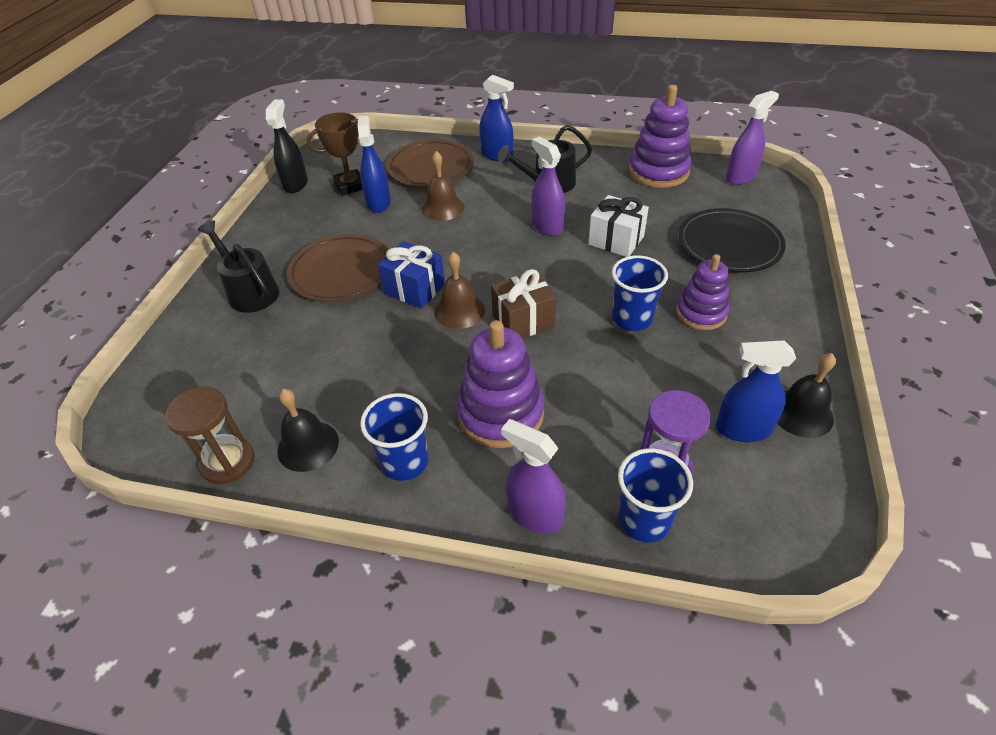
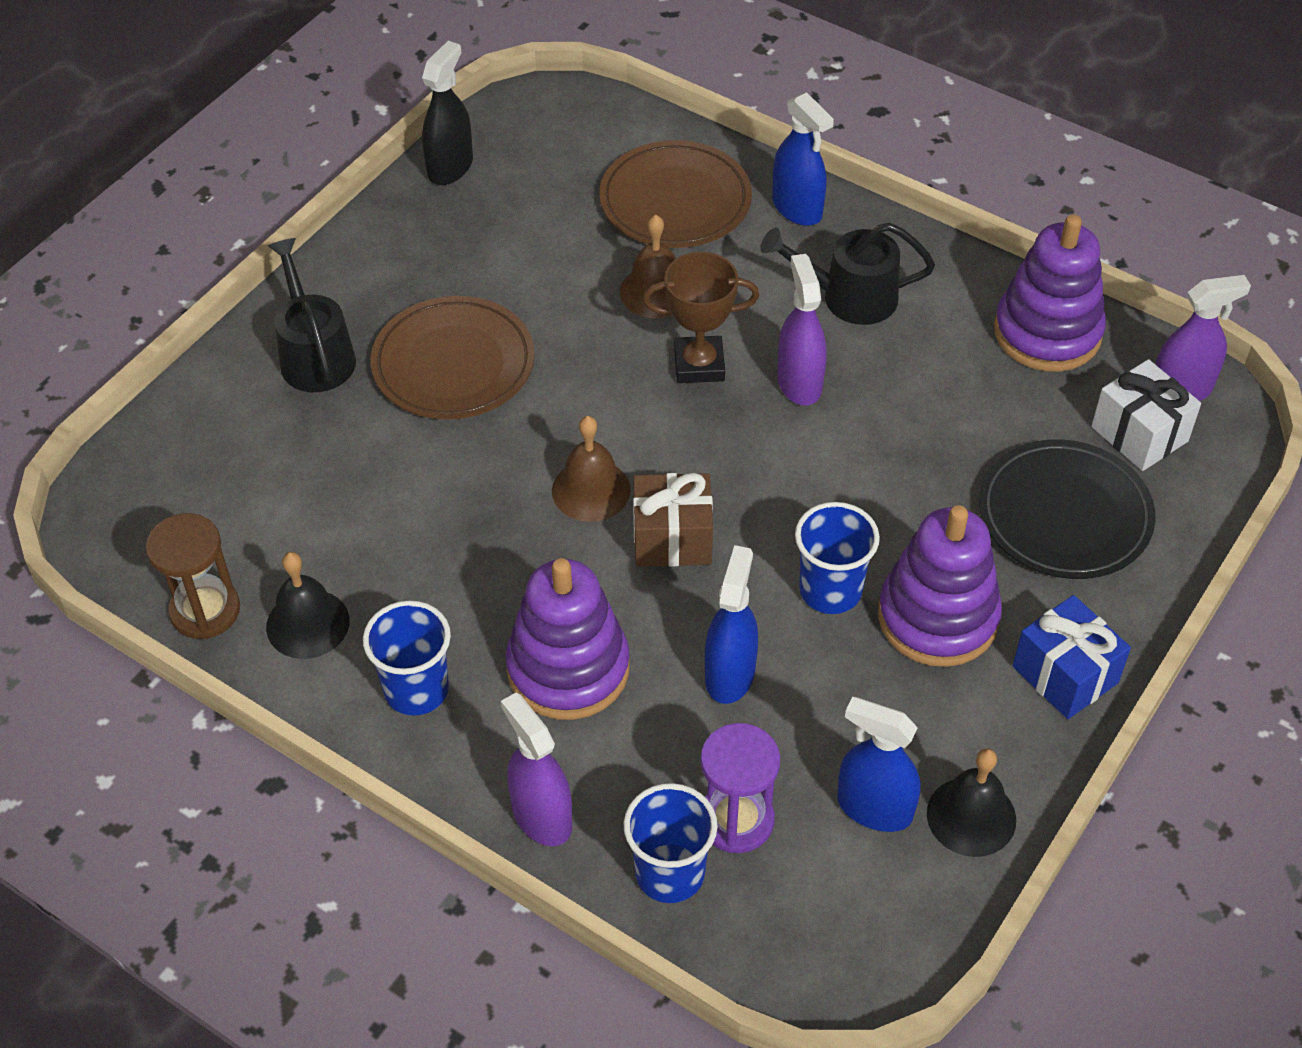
camera: 20 degrees right, 5 degrees up
(350, 186) = (532, 198): brown trophy -> brown trophy (699, 364)
(378, 203) = (562, 248): blue spray bottle -> blue spray bottle (730, 674)
(415, 289) = (545, 430): blue gift -> blue gift (1065, 675)
(616, 240) = (891, 446): white gift -> white gift (1139, 434)
(701, 313) = (937, 617): purple stacking toy -> purple stacking toy, size x1.53

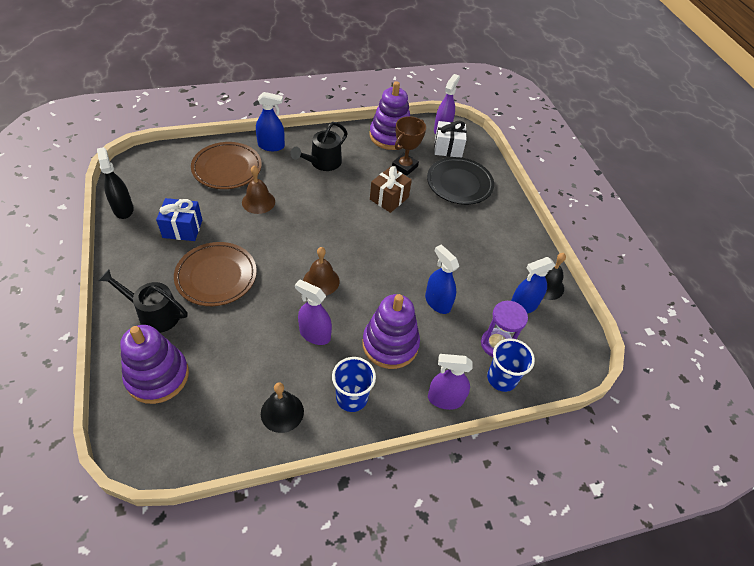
camera: 55 degrees left, 0 degrees up
(205, 610) = (234, 445): brown hourglass -> none
(672, 538) = (366, 275): brown gift -> brown gift (389, 198)
(699, 364) = (303, 215): brown trophy -> brown trophy (404, 166)
(799, 382) = (341, 198): purple spray bottle -> purple spray bottle (314, 334)
(830, 590) = (431, 253): blue cup -> none
(937, 617) = (467, 237): purple stacking toy -> purple stacking toy (157, 376)
(1065, 675) = (515, 227): blue gift -> blue gift (182, 228)

